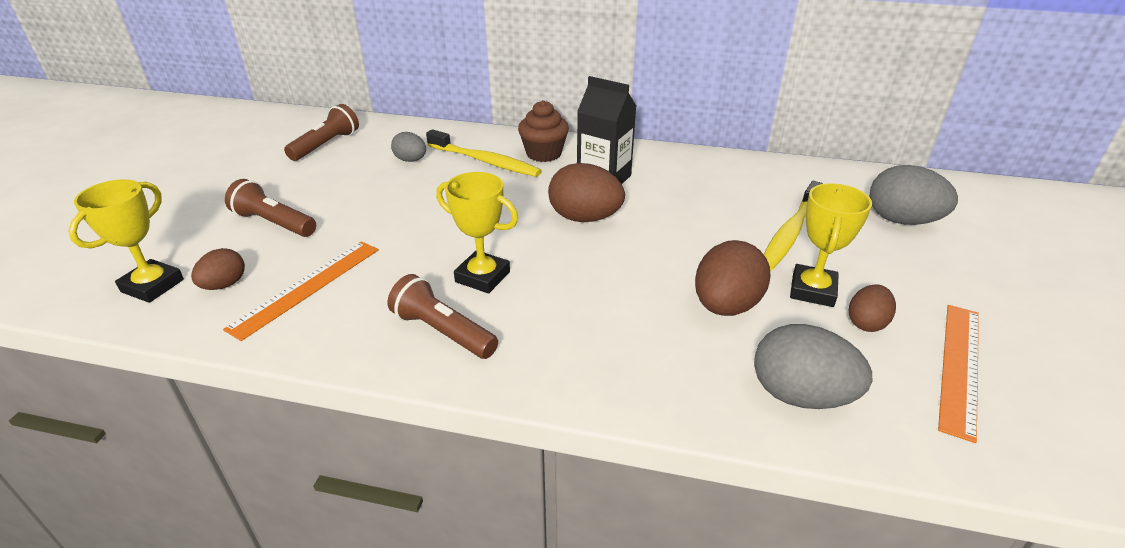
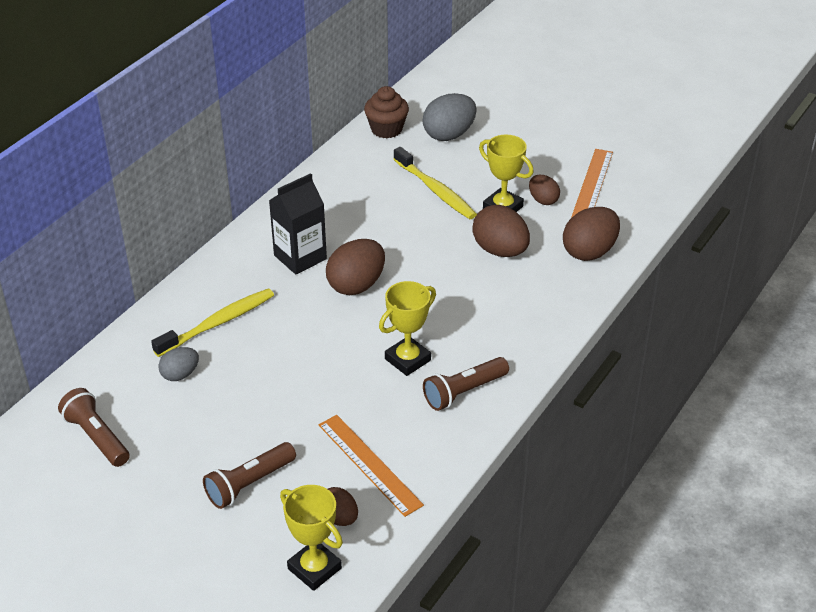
camera: 70 degrees left, 5 degrees up
(544, 154) = (229, 282): brown cupcake -> brown cupcake (386, 129)
(800, 395) = (589, 252): grey egg -> brown egg
(960, 367) = (592, 184): orange ruler -> orange ruler turned 60 degrees clockwise

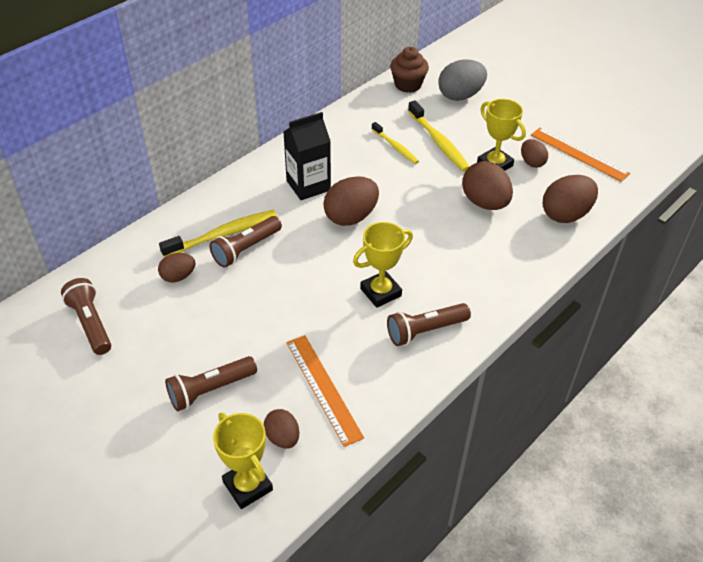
camera: 10 degrees right, 5 degrees up
(180, 374) = (178, 277): grey egg -> brown egg
(248, 335) = (246, 249): none -> brown flashlight
(388, 202) = (395, 147): none -> yellow toothbrush
(592, 184) = (579, 154): orange ruler -> orange ruler turned 75 degrees counterclockwise

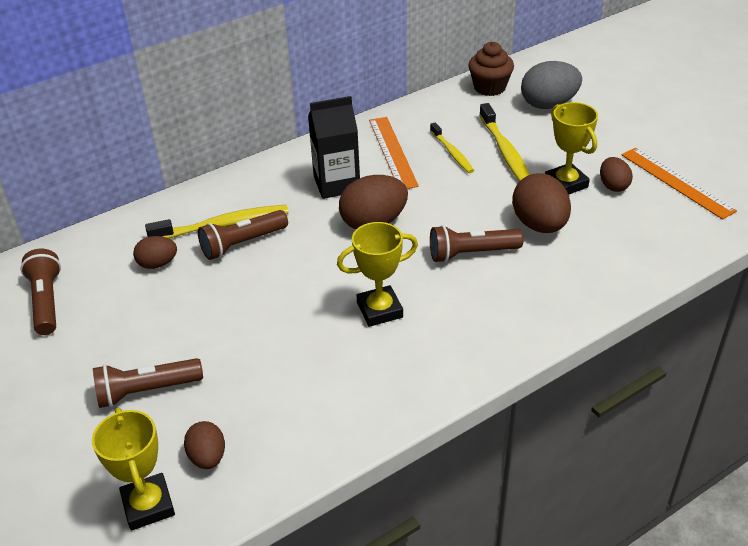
camera: 15 degrees right, 5 degrees down
(323, 388) = (274, 409): orange ruler -> orange ruler (392, 152)
(425, 331) = (418, 361): brown flashlight -> brown flashlight (472, 253)
(565, 215) = (637, 250): brown egg -> none

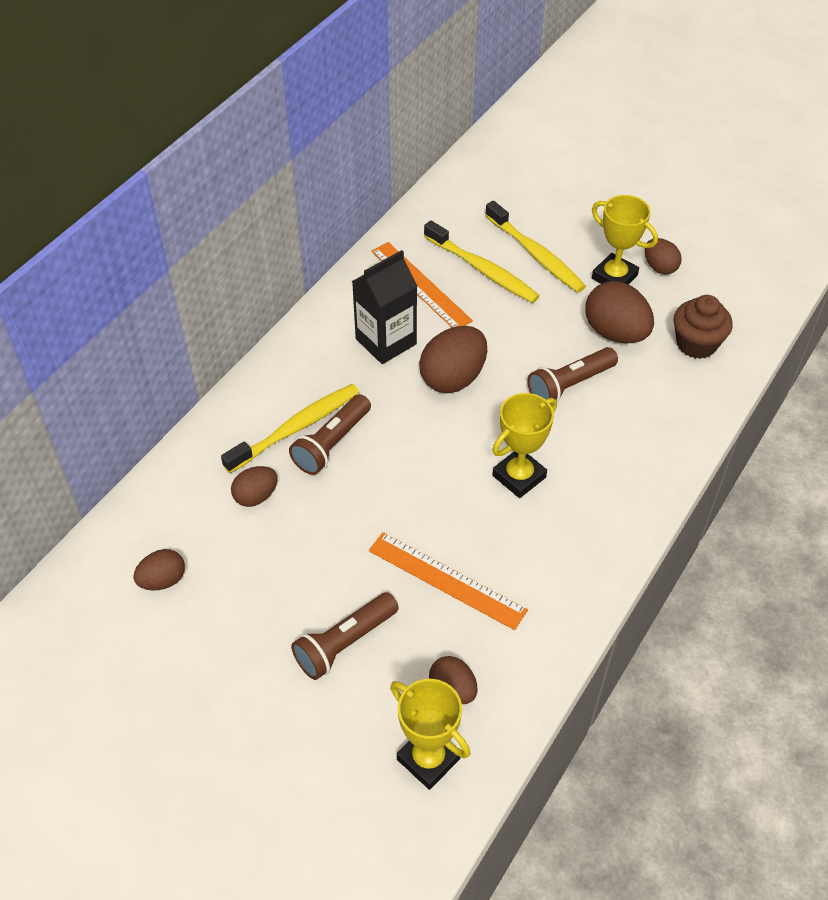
camera: 25 degrees left, 10 degrees up
(46, 301) = (163, 580): brown flashlight -> brown egg
(452, 153) = (482, 269): yellow toothbrush -> yellow toothbrush, size x1.57
(489, 87) = (474, 176): brown cupcake -> brown cupcake (696, 344)
(548, 104) = (546, 183): grey egg -> none
(676, 182) = (714, 247): orange ruler -> orange ruler (446, 580)

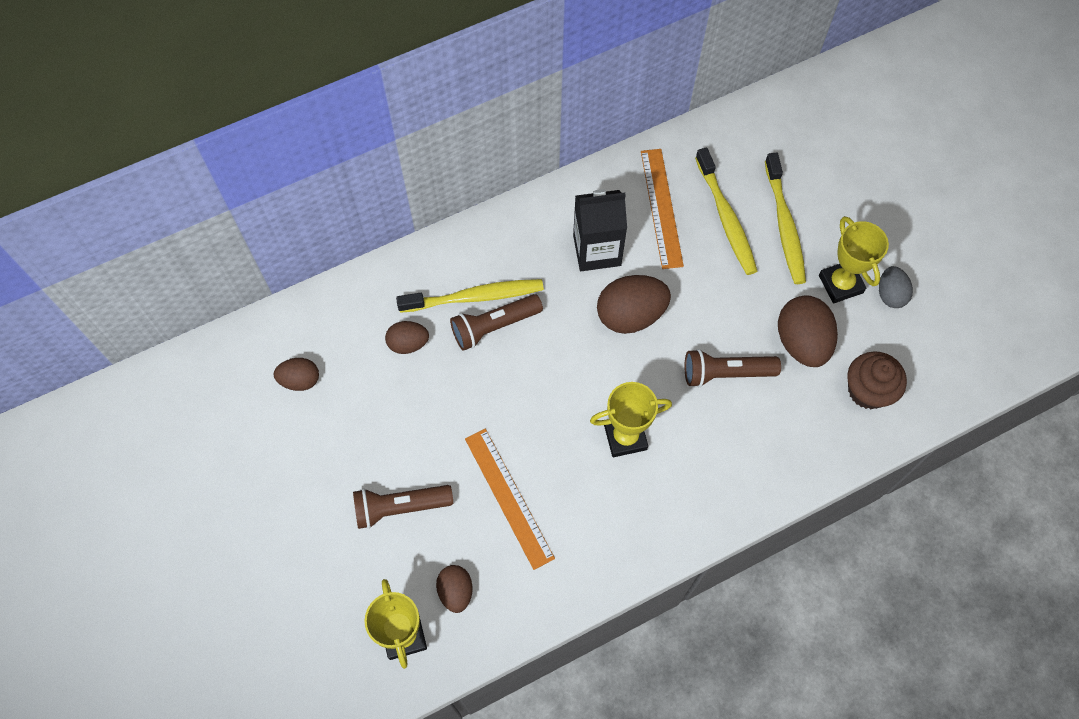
camera: 30 degrees right, 15 degrees up
(659, 267) = (890, 294): brown egg -> grey egg

